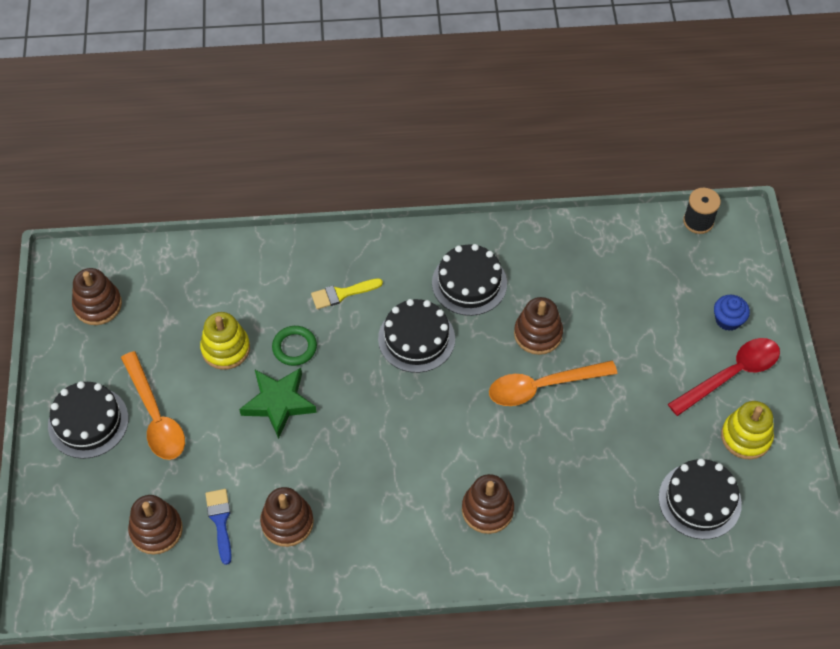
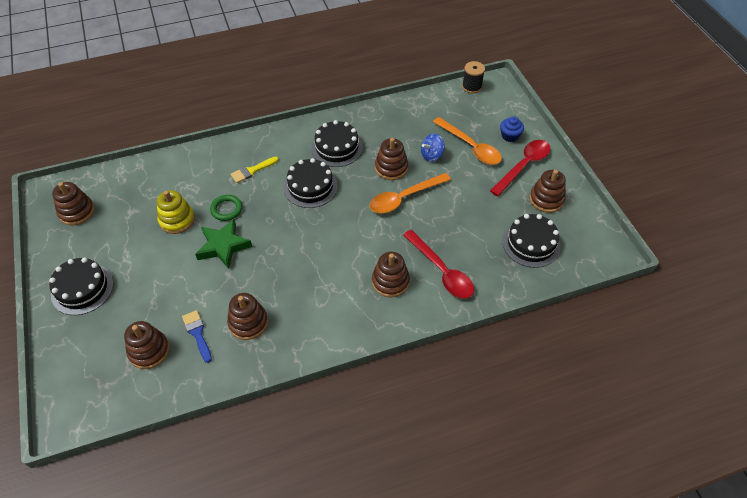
camera: 15 degrees left, 5 degrees down
(155, 416) = (133, 274): orange spoon -> orange spoon (470, 147)
(561, 511) = (441, 271): none -> red spoon
(602, 326) = (432, 155): none -> blue spinning top
(746, 437) = (546, 199): yellow stacking toy -> brown stacking toy

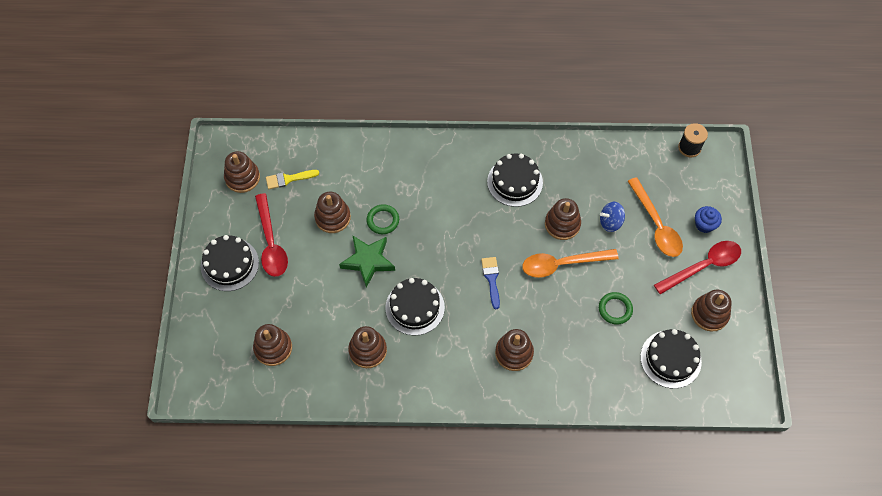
camera: 20 degrees right, 10 degrees up
(177, 220) = (332, 217): yellow stacking toy -> brown stacking toy
(197, 333) = (319, 345): blue brush -> blue brush (491, 279)
(252, 170) = (421, 183): yellow brush -> yellow brush (289, 179)
(310, 187) = (472, 221): black cake -> black cake (415, 307)
(441, 271) = (568, 359): red spoon -> red spoon (271, 243)
(465, 219) = (615, 309): none -> green ring

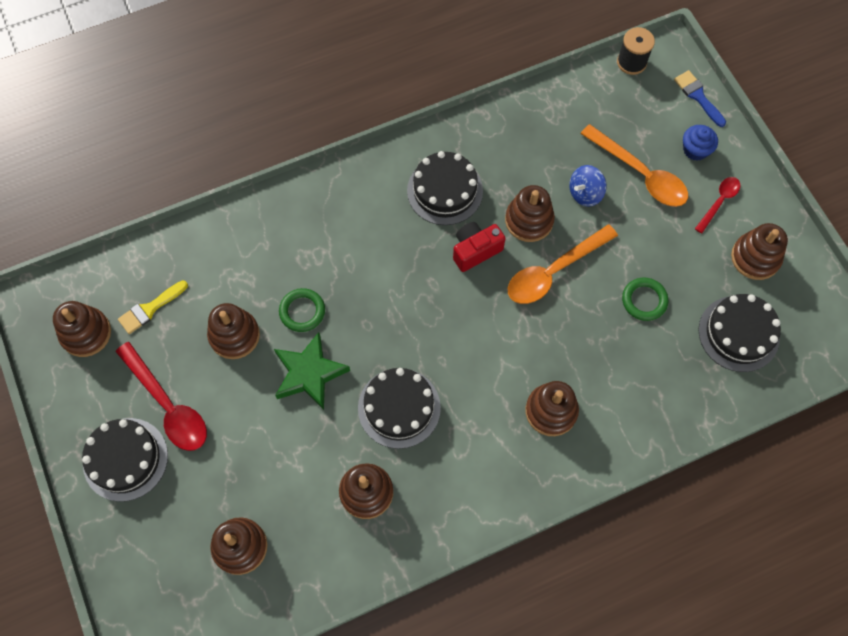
camera: 25 degrees left, 5 degrees up
(491, 279) = (477, 328): blue brush -> blue brush (698, 96)
(516, 229) = (475, 250): none -> red camera
(703, 266) = (719, 202): red spoon -> red spoon, size x0.56

